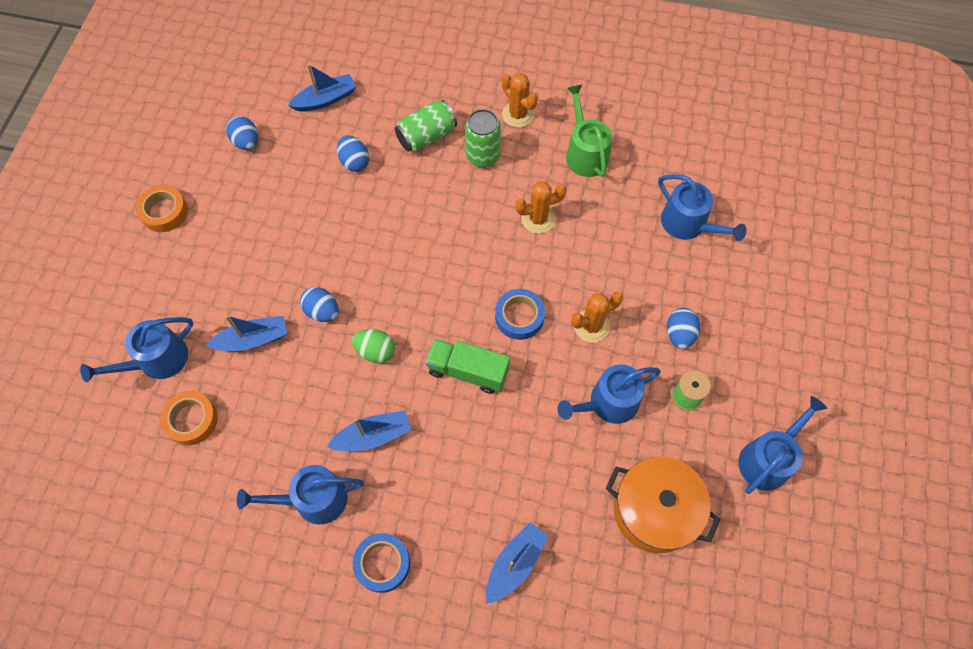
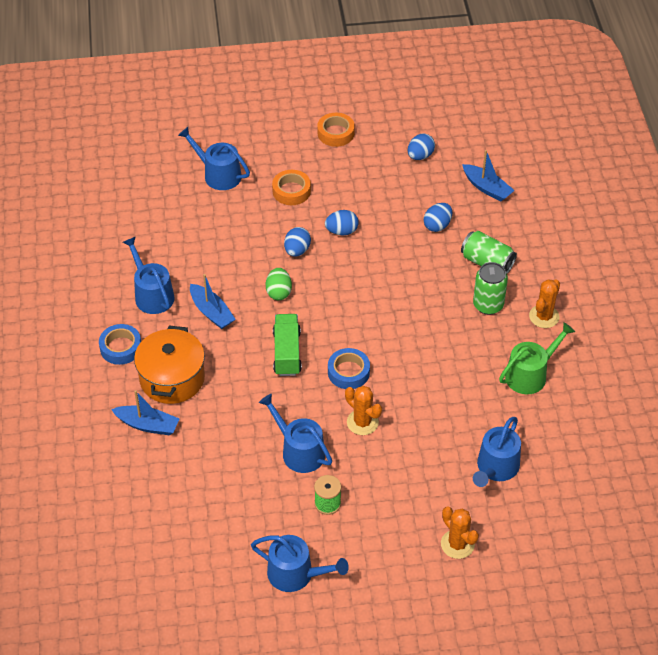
camera: 70 degrees right, 15 degrees down
(191, 420) = (183, 209): orange tape -> orange tape (291, 191)
(253, 339) = (257, 219): blue boat -> none
(538, 219) = (446, 359): orange cactus -> orange cactus (457, 544)
(654, 511) = (221, 503): orange pot -> orange pot (172, 378)
(679, 334) = (383, 486): blue egg -> blue egg (341, 231)

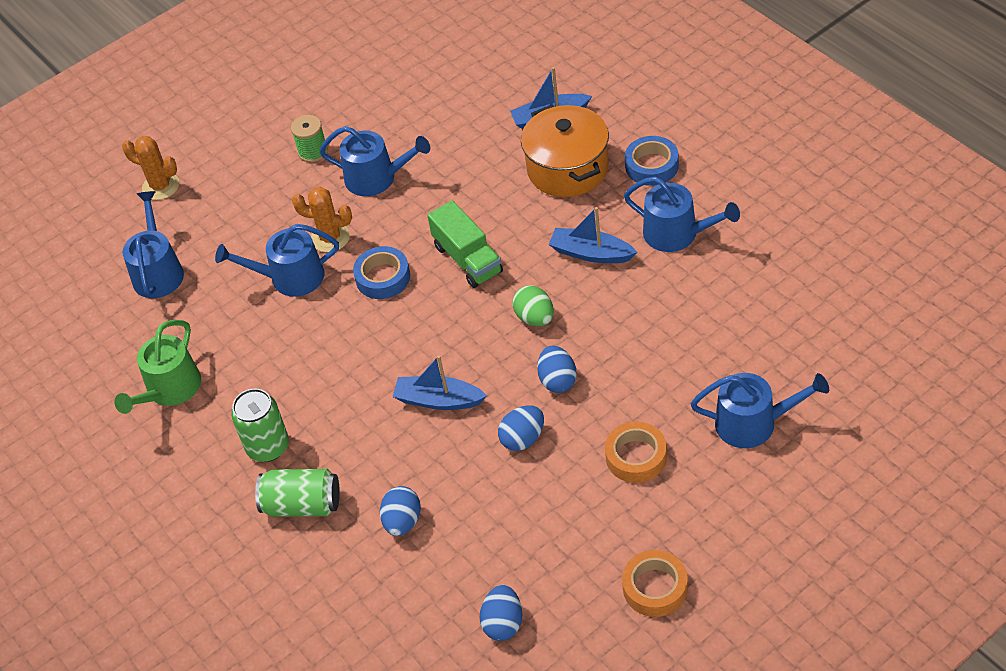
camera: 155 degrees right, 0 degrees up
(296, 574) = (301, 87): blue watering can -> blue watering can (290, 277)
(487, 188) = (370, 625): blue boat -> blue boat (438, 400)
(544, 316) = (188, 472): orange cactus -> none

